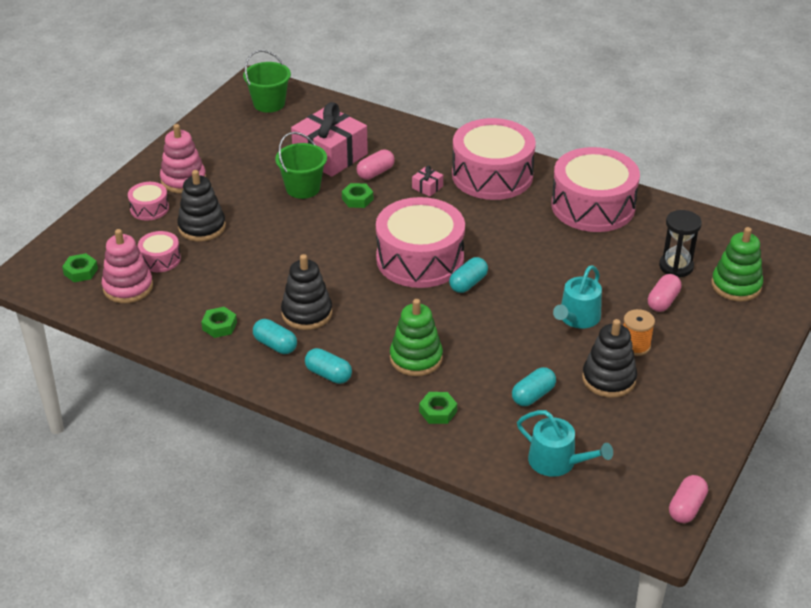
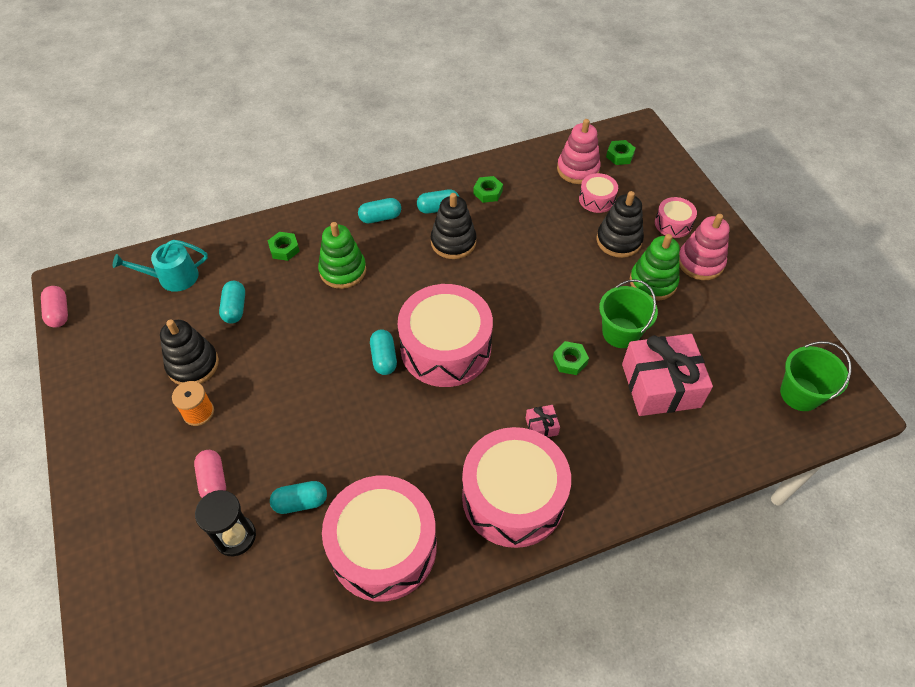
camera: 130 degrees right, 15 degrees up
(375, 173) = (601, 401): pink capsule -> none
(577, 318) = (268, 399): turquoise watering can -> none
(618, 254) = (300, 502): none -> turquoise capsule
(736, 285) = (160, 564): green stacking toy -> green stacking toy (653, 282)

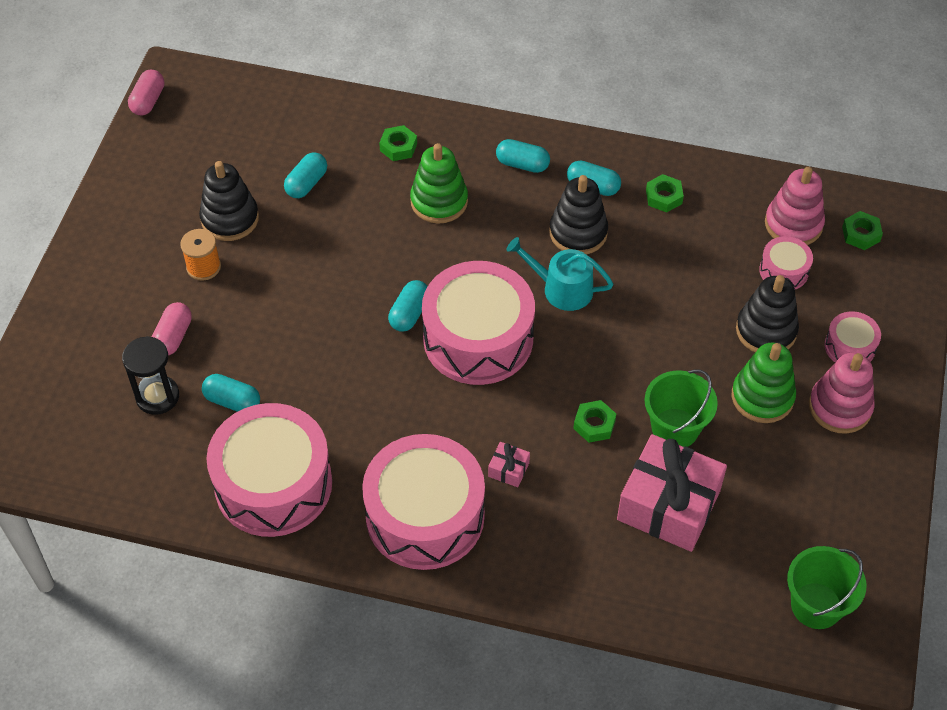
camera: 35 degrees right, 0 degrees up
(172, 277) = (271, 120): turquoise watering can -> turquoise watering can (561, 289)

